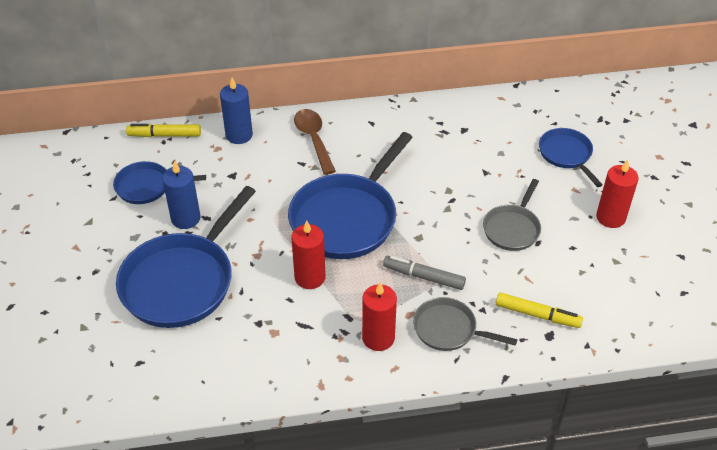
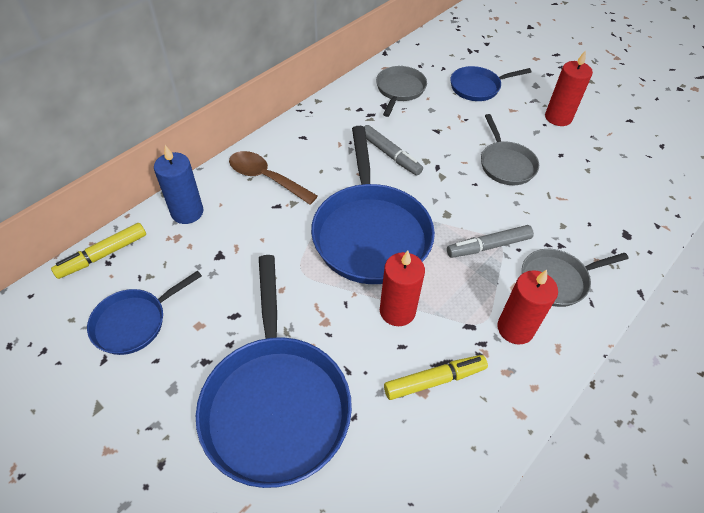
camera: 40 degrees left, 5 degrees up
(185, 218) = (212, 330): blue candle -> none
(424, 171) = (390, 155): none -> grey marker
(491, 123) = (399, 90): none -> grey pan
(537, 315) = (600, 223): yellow marker -> yellow marker (434, 380)
(566, 155) = (478, 87): blue pan -> blue pan turned 45 degrees counterclockwise

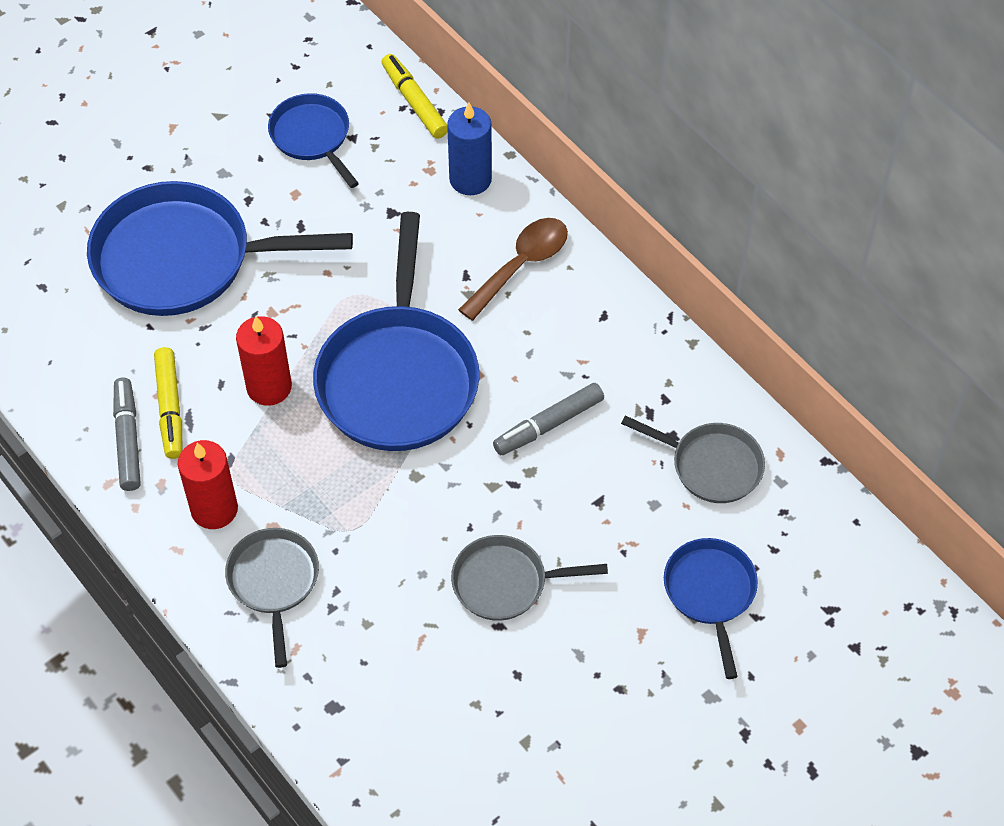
camera: 100 degrees right, 5 degrees up
(370, 232) = (398, 377): blue pan -> blue pan turned 90 degrees counterclockwise
(488, 246) = (347, 514): grey marker -> grey marker (128, 439)
(558, 117) = (612, 703): red candle -> none

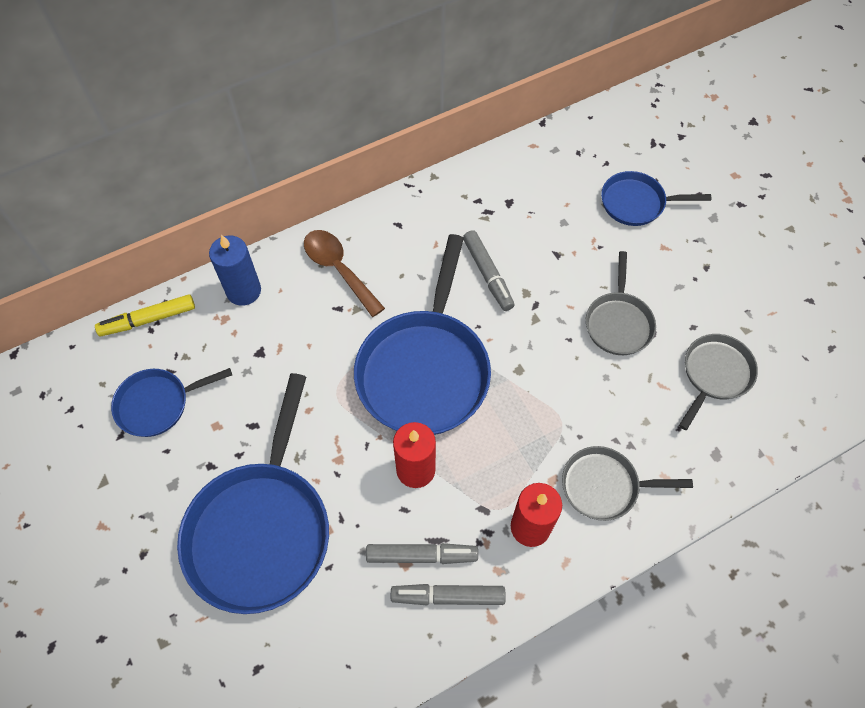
camera: 80 degrees left, 5 degrees up
(170, 408) = (421, 555): yellow marker -> grey marker
(398, 377) = (425, 369): blue pan -> blue pan turned 90 degrees clockwise
(711, 465) = (537, 184): grey pan -> grey pan (714, 375)

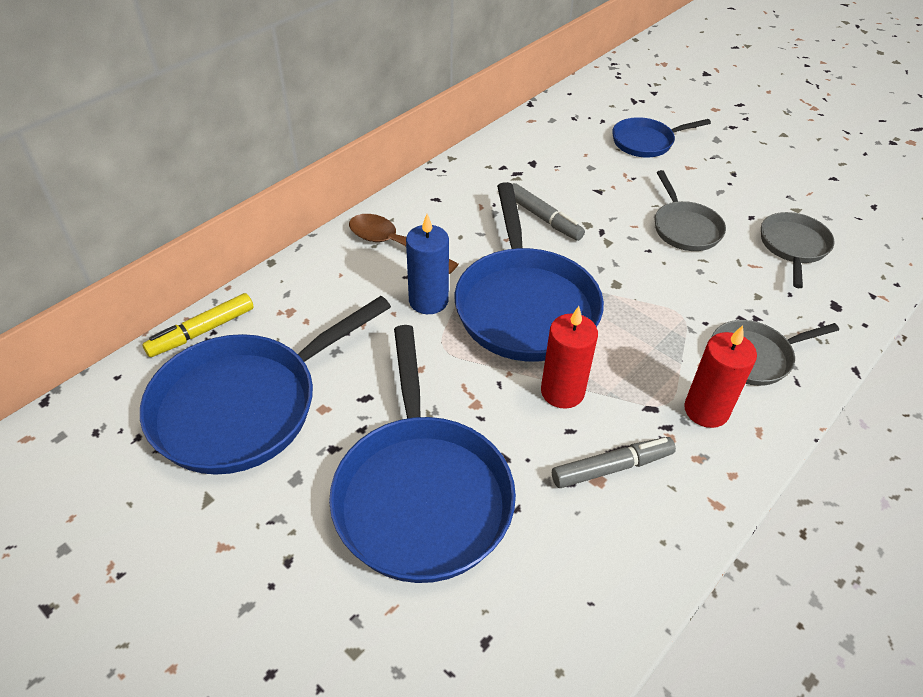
camera: 20 degrees left, 15 degrees down
(158, 404) = (245, 405): blue pan -> blue pan, size x1.87
(243, 291) = (301, 283): blue candle -> blue candle (428, 301)
(448, 596) = (661, 498): grey marker -> none

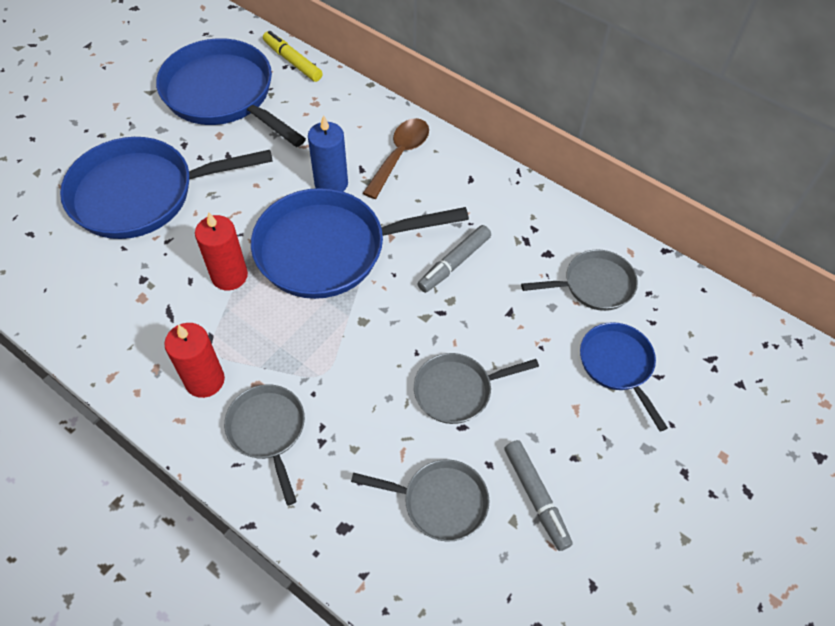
camera: 85 degrees right, 10 degrees up
(567, 143) = (593, 285): none -> grey pan
(611, 467) = (152, 306): grey marker -> grey marker (536, 496)

